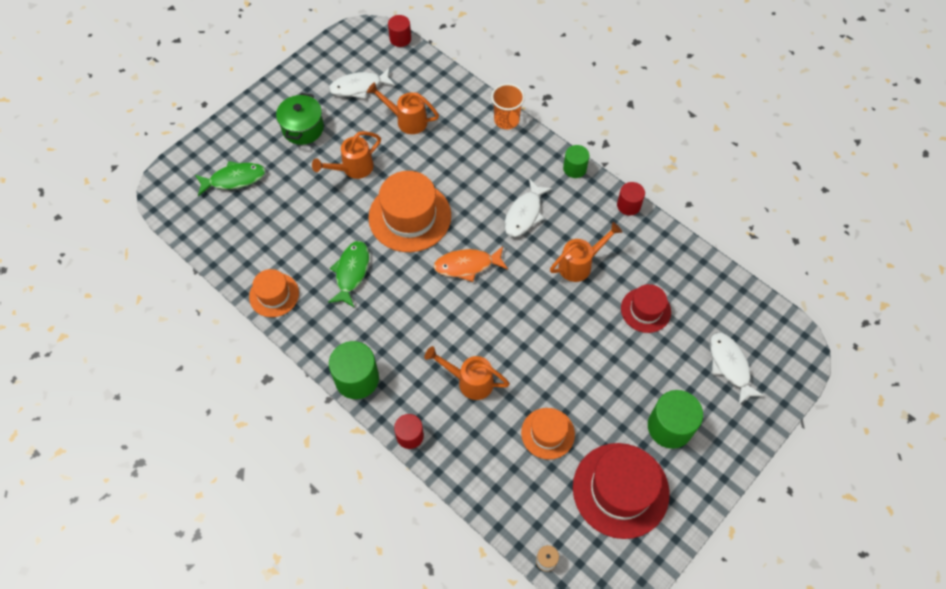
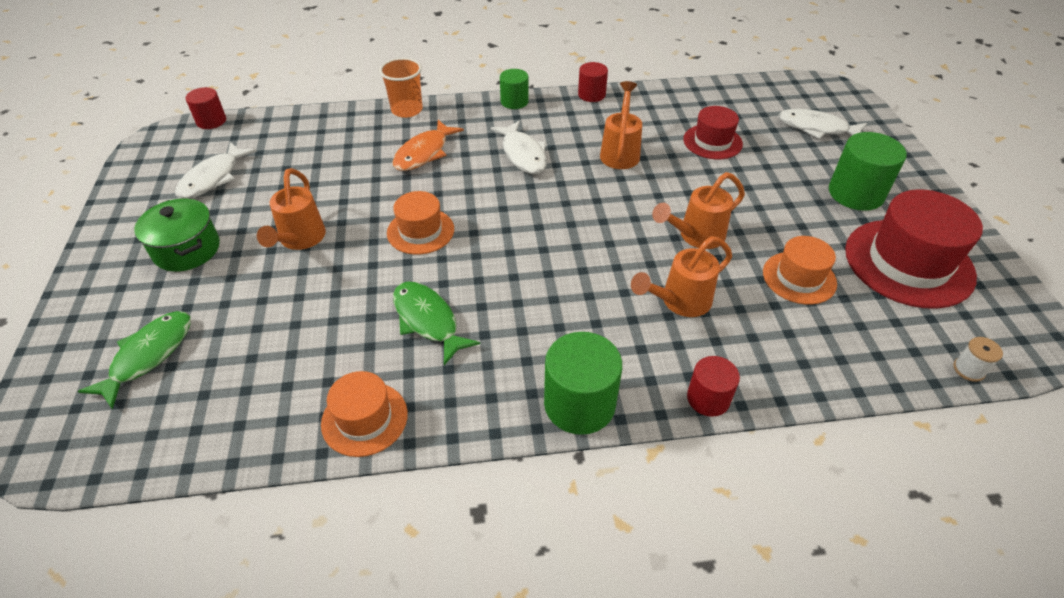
camera: 50 degrees left, 15 degrees down
(406, 120) = (306, 168): orange watering can -> orange watering can (695, 236)
(410, 216) = (420, 231): orange hat -> orange hat, size x0.57
(467, 265) = (533, 223): orange fish -> orange fish (424, 153)

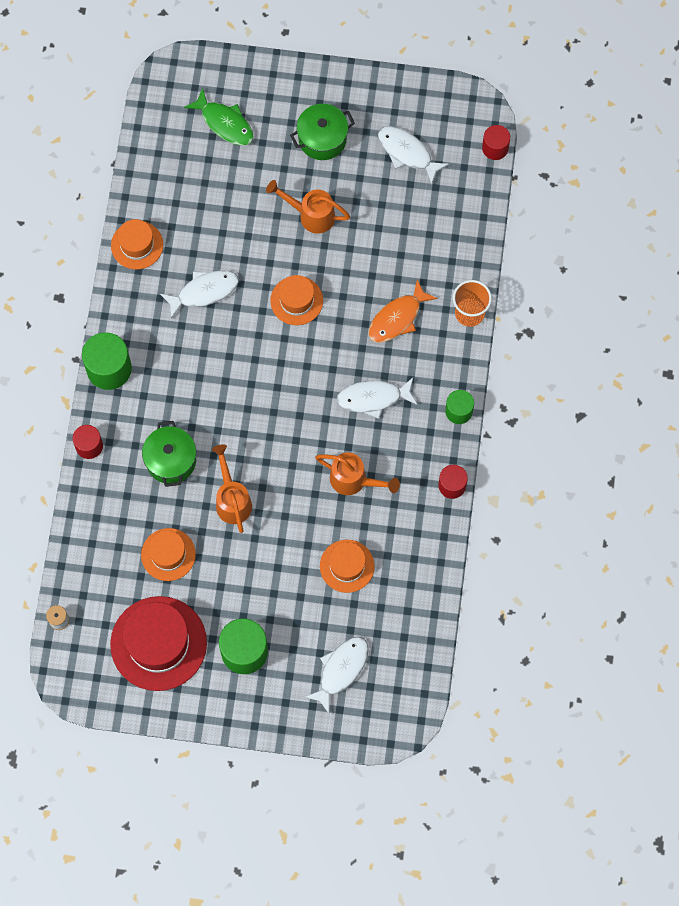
camera: 105 degrees right, 25 degrees up
(424, 153) = (397, 318): orange fish -> orange fish turned 90 degrees counterclockwise
(428, 320) = (204, 292): green fish -> white fish
(679, 302) = (171, 460): orange watering can -> green pot
(712, 142) = (347, 566): red hat -> orange hat

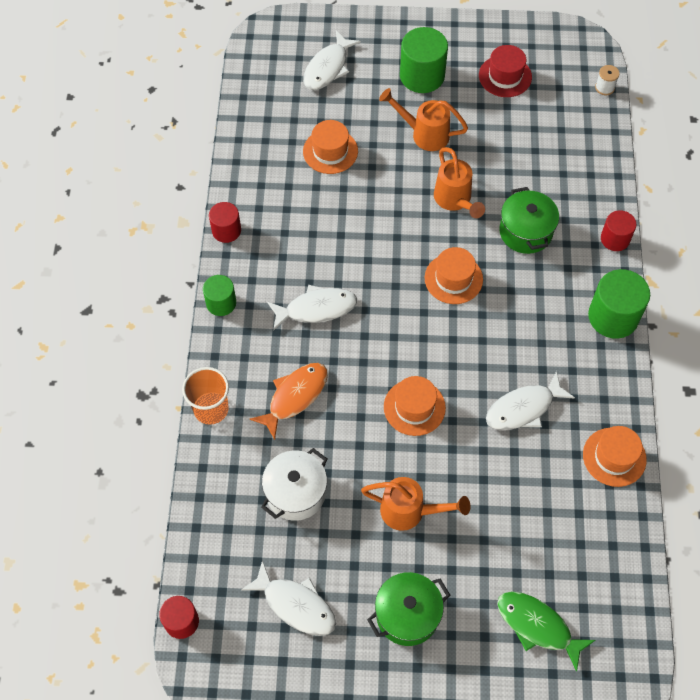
camera: 175 degrees right, 10 degrees down
(158, 643) = (505, 76): red hat -> red hat, size x0.57
(168, 554) = (511, 148): orange hat -> orange hat (453, 279)
(354, 481) = (330, 227): orange watering can -> orange watering can (424, 134)
(402, 237) = (295, 493): none -> white pot

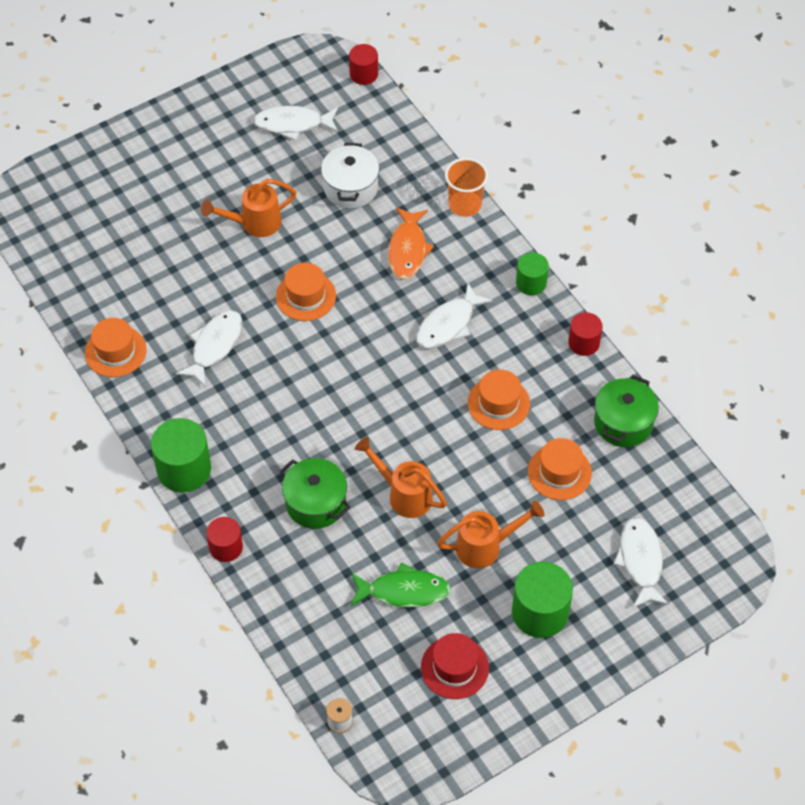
camera: 145 degrees right, 5 degrees down
(407, 615) = (208, 161): green pot -> green pot (623, 423)
(453, 279) = (351, 419): orange hat -> orange hat (498, 403)
(537, 626) = (107, 205): green fish -> green fish (404, 591)

